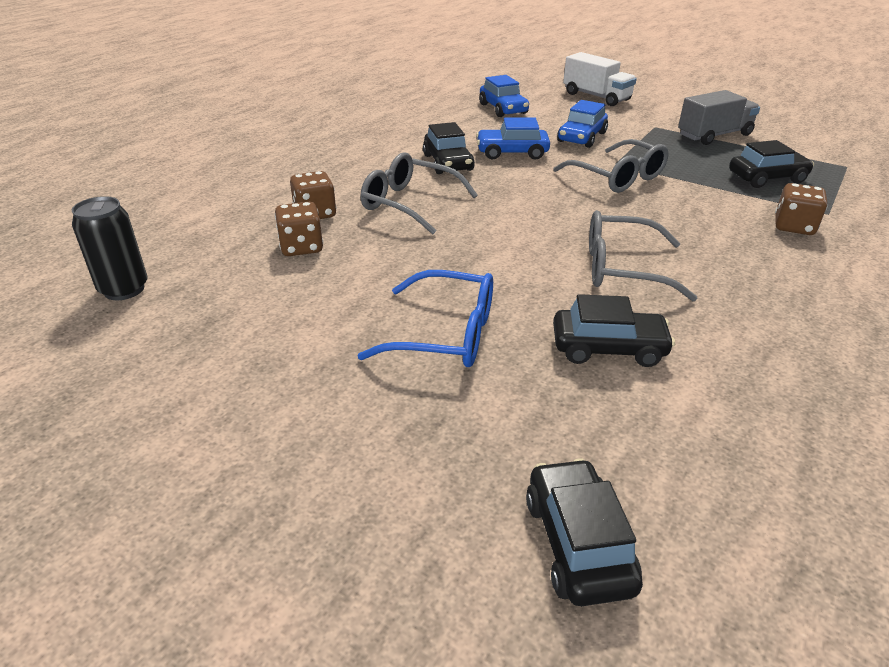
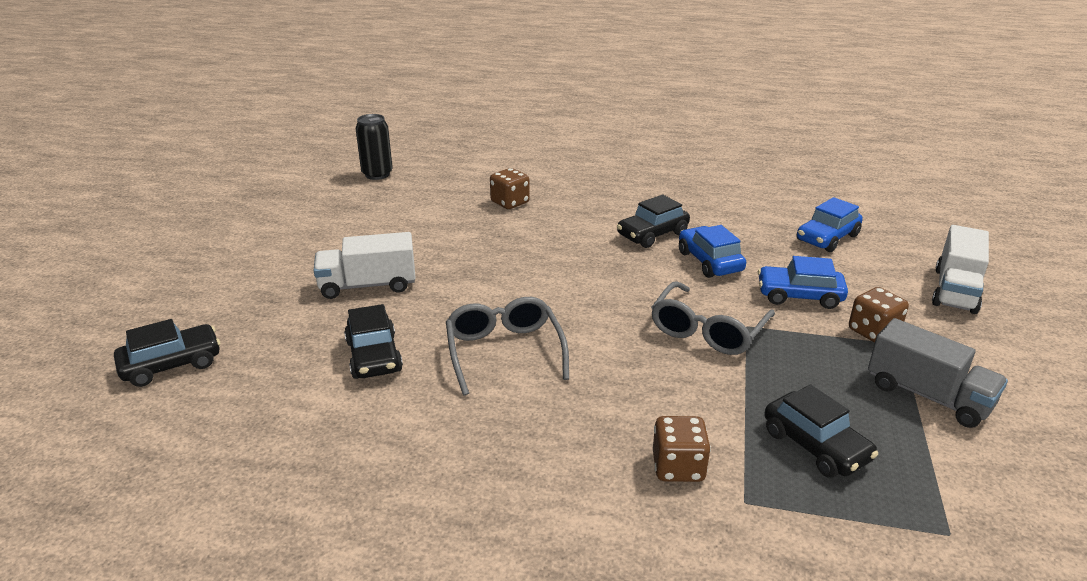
camera: 70 degrees right, 5 degrees down
(301, 247) = (457, 210): brown dice -> brown dice (873, 332)
(409, 203) = (555, 234): grey glasses -> none
(445, 334) = (368, 285): blue glasses -> white truck

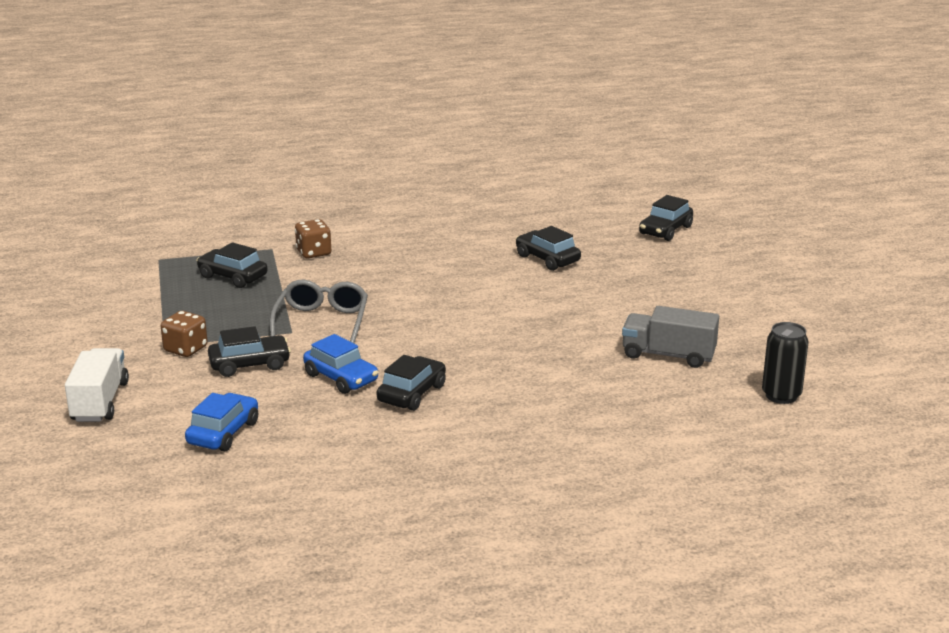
camera: 155 degrees right, 5 degrees down
(368, 285) = (615, 294): white truck -> none
(504, 351) = (463, 279): grey glasses -> none
(510, 202) = (591, 395): brown dice -> none
(799, 296) = (250, 364): blue car -> black car
(928, 395) = (152, 316): grey truck -> grey truck (668, 355)

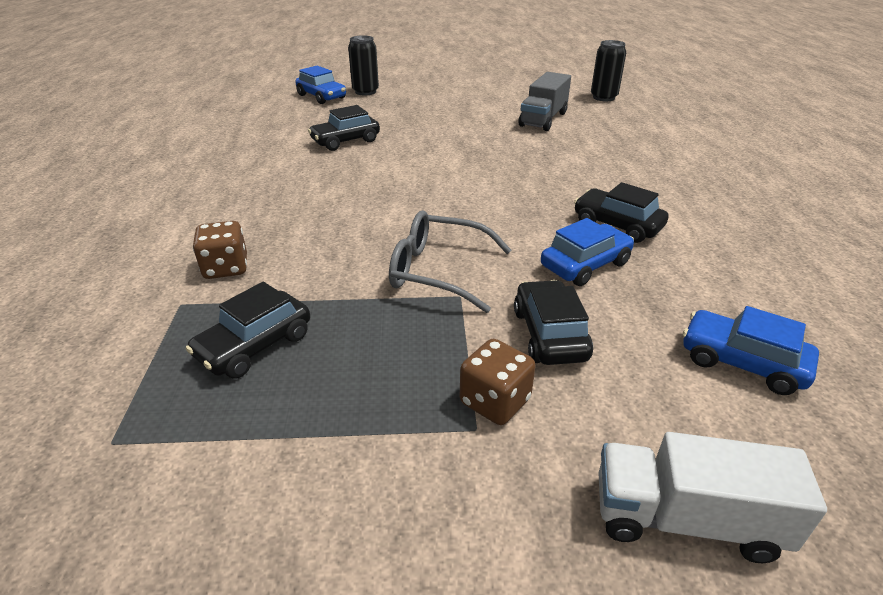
camera: 80 degrees left, 10 degrees up
(665, 230) = (321, 96): black car -> blue car
(697, 249) = (365, 92): none -> black can

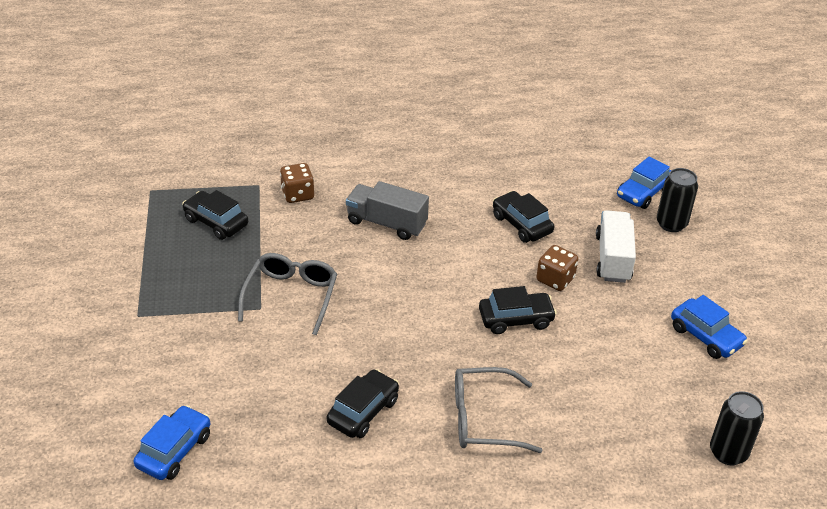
camera: 85 degrees right, 5 degrees up
(495, 401) = (156, 323): brown dice -> brown dice (555, 279)
(543, 119) = (622, 379): grey truck -> grey truck (386, 223)
(549, 334) = (214, 352): black car -> black car (516, 319)
(585, 265) = (298, 381): blue car -> blue car (706, 336)
(604, 169) = (483, 419): none -> grey glasses
(685, 519) = (65, 393): white truck -> white truck (613, 258)

